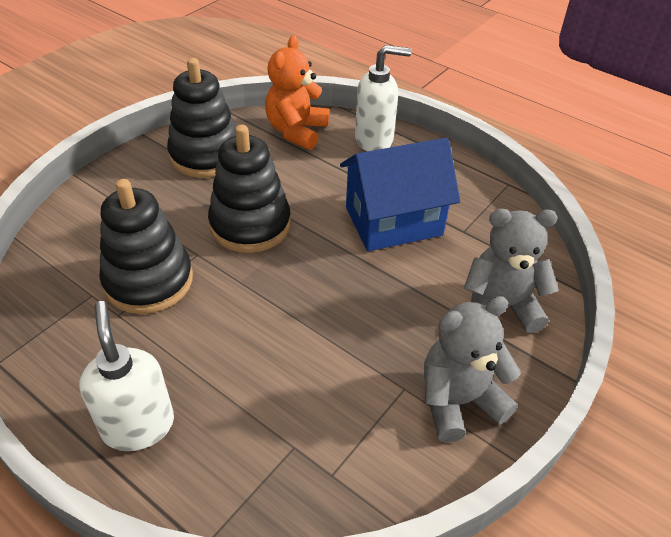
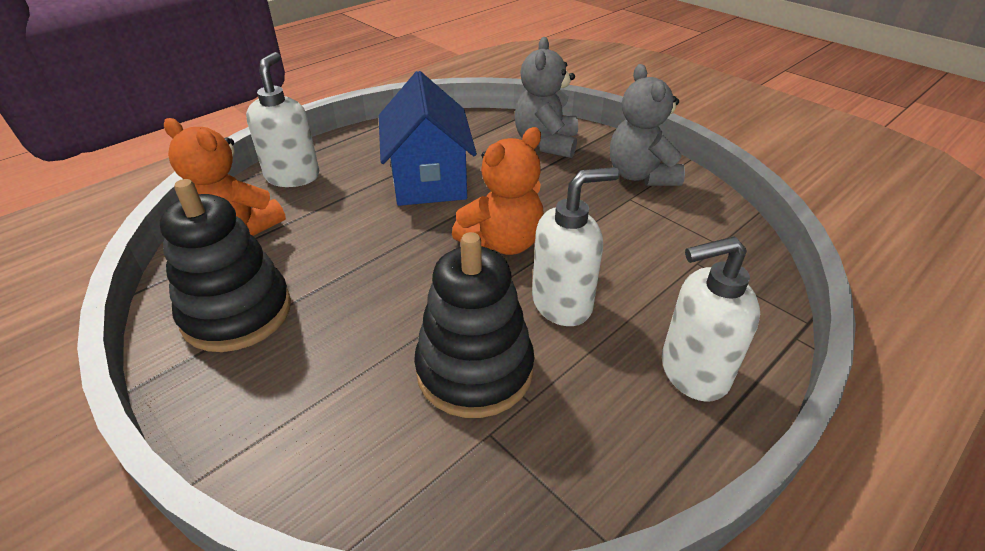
camera: 80 degrees left, 5 degrees down
(223, 331) = (562, 303): none -> white soap dispenser
(250, 225) = (399, 276): black stacking toy -> none
(303, 283) = (502, 243): none -> orange teddy bear

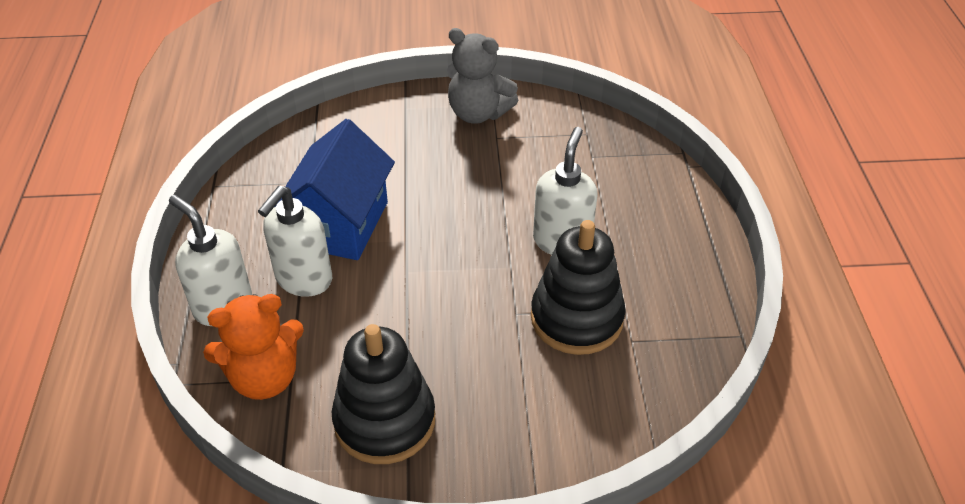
camera: 50 degrees left, 5 degrees up
(429, 180) = (341, 224): blue house -> blue house turned 75 degrees clockwise
(502, 243) = (470, 231): orange teddy bear -> none
(546, 144) = (376, 130): grey teddy bear -> none
(692, 372) = (671, 225): white soap dispenser -> white soap dispenser (303, 280)

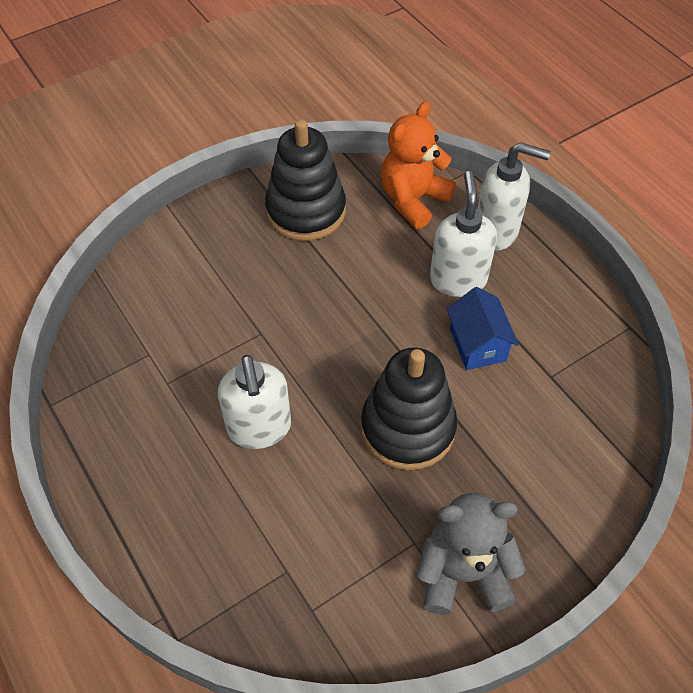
camera: 150 degrees right, 10 degrees up
(341, 224) = (477, 344): blue house -> blue house, size x0.58
(576, 318) = (205, 352): black stacking toy -> black stacking toy (408, 428)

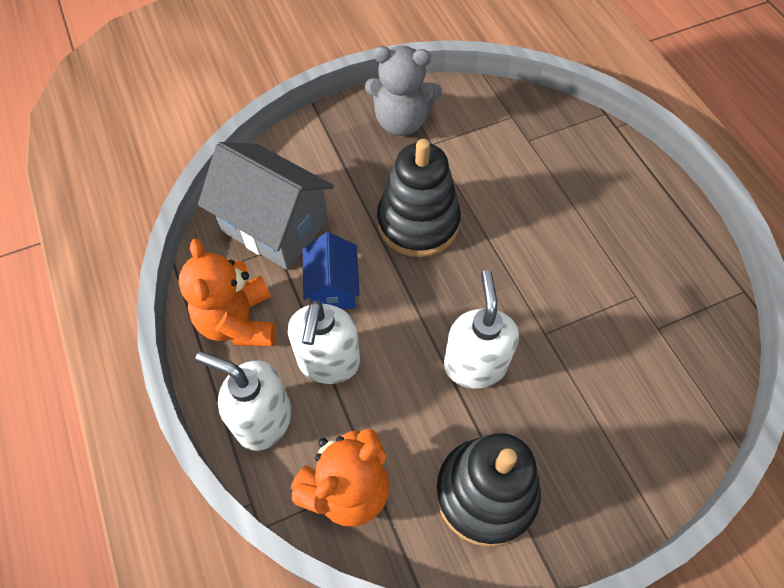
camera: 170 degrees left, 5 degrees up
(259, 428) = (547, 241): white soap dispenser -> white soap dispenser (474, 365)
(554, 300) = (238, 322): none -> orange teddy bear
(563, 399) = (275, 226): none -> grey house

